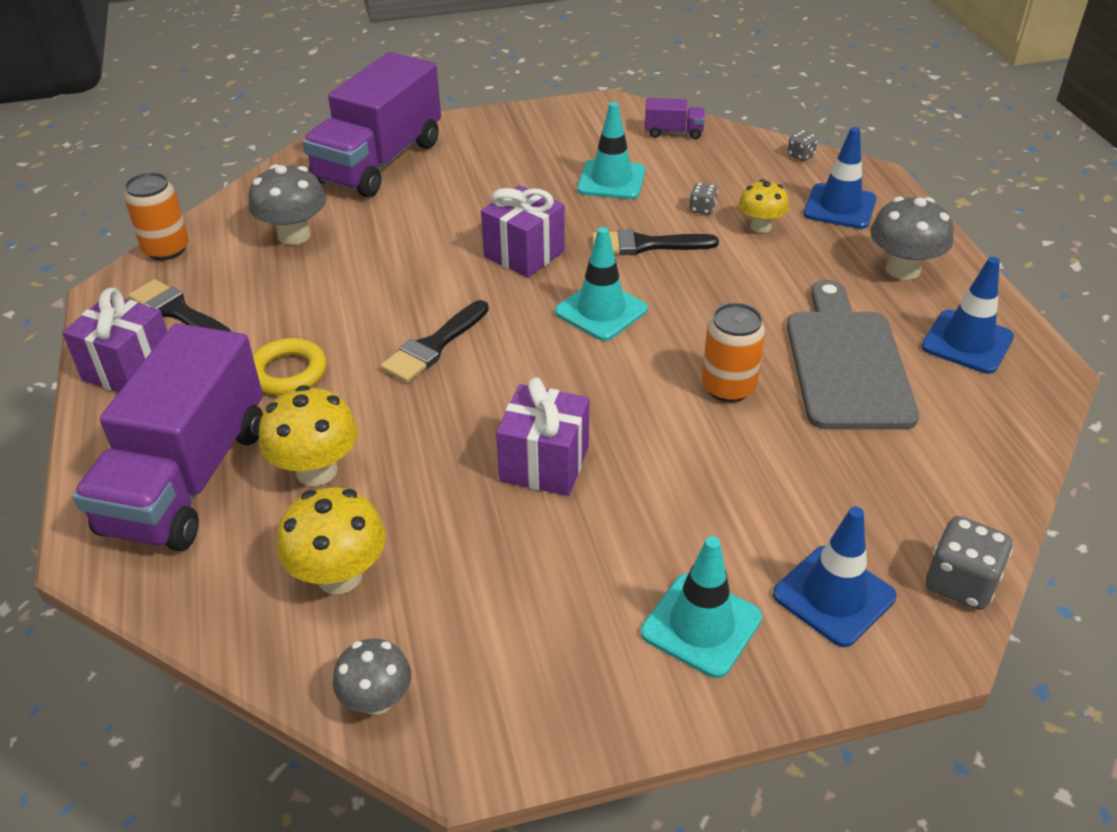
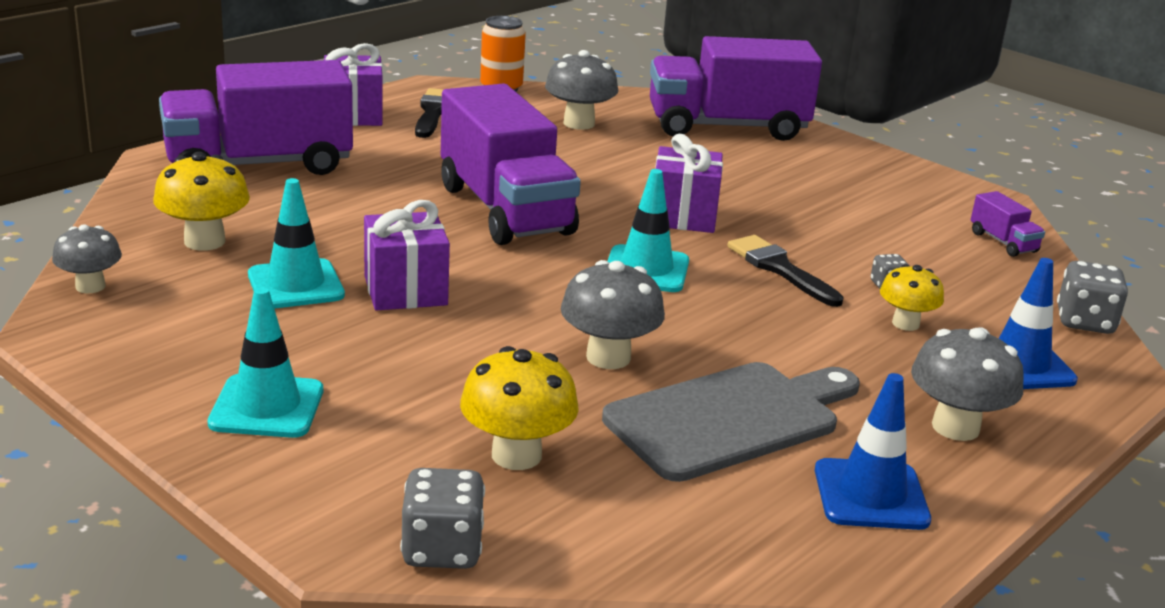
camera: 55 degrees right, 15 degrees down
(288, 372) = (409, 166): yellow ring -> none
(316, 470) = (309, 204): yellow mushroom -> yellow mushroom (516, 455)
(433, 346) = (505, 210): black brush -> purple truck
(611, 180) = (862, 230): turquoise traffic cone -> turquoise traffic cone (295, 285)
(728, 387) = (608, 357): orange can -> grey mushroom
(800, 155) = (1085, 322): grey dice -> grey dice, size x1.83
(834, 596) = (360, 472): blue traffic cone -> none

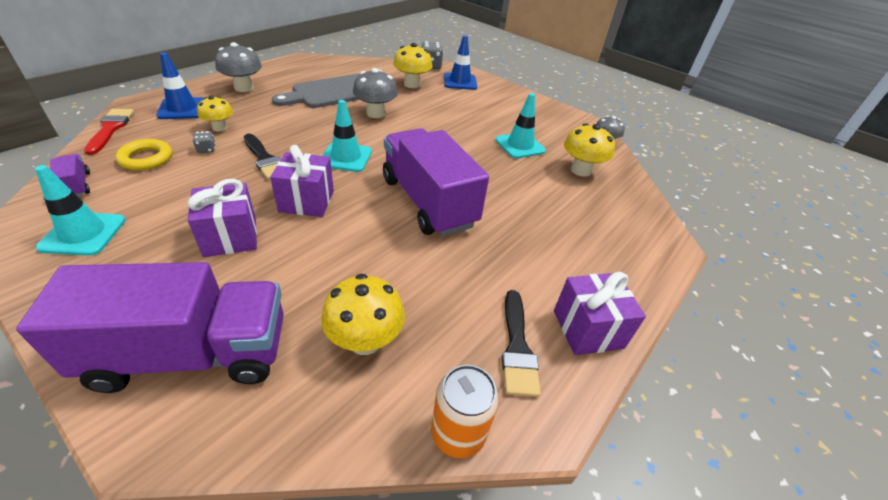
camera: 175 degrees right, 15 degrees up
(259, 165) = (607, 241): purple truck -> none
(267, 407) = (498, 99): turquoise traffic cone -> turquoise traffic cone (83, 234)
(405, 291) = (469, 143): purple gift -> purple gift (230, 237)
(579, 123) = (365, 340): grey mushroom -> yellow mushroom
(871, 495) = (296, 72): blue traffic cone -> blue traffic cone (460, 82)
(961, 273) = (146, 158): none -> yellow ring
(1085, 322) = (110, 129): grey dice -> red brush

